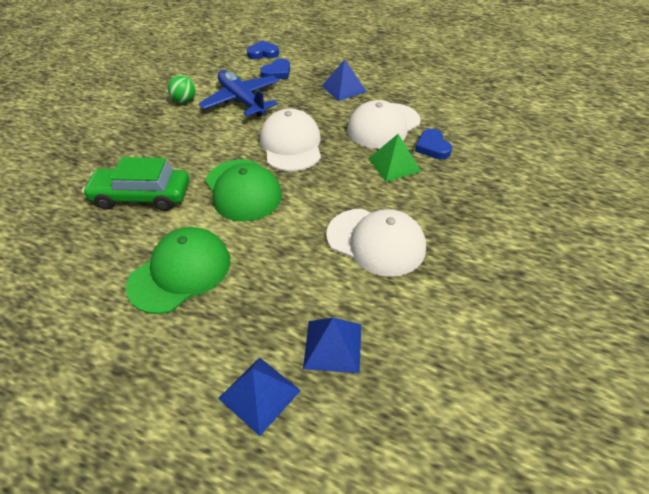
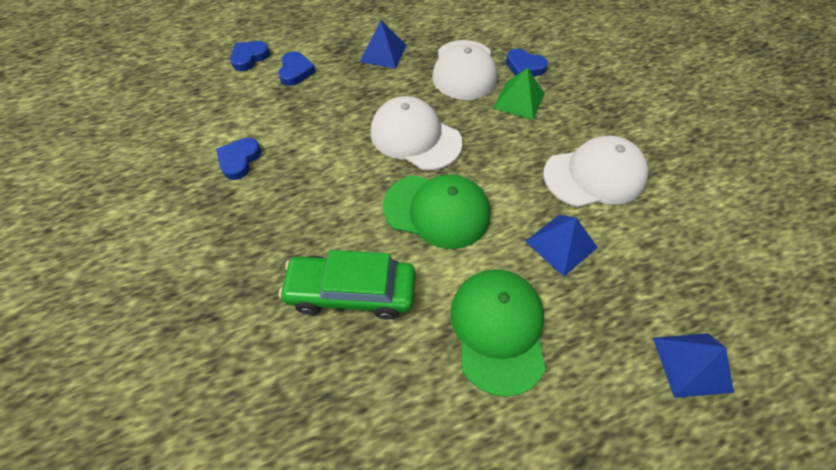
camera: 45 degrees left, 10 degrees up
(142, 196) = (352, 292): green car -> green car turned 45 degrees clockwise
(185, 101) = (239, 160): green ball -> blue heart
(241, 100) = (302, 122): blue plane -> none
(333, 346) = (679, 281): blue pyramid -> blue pyramid (561, 244)

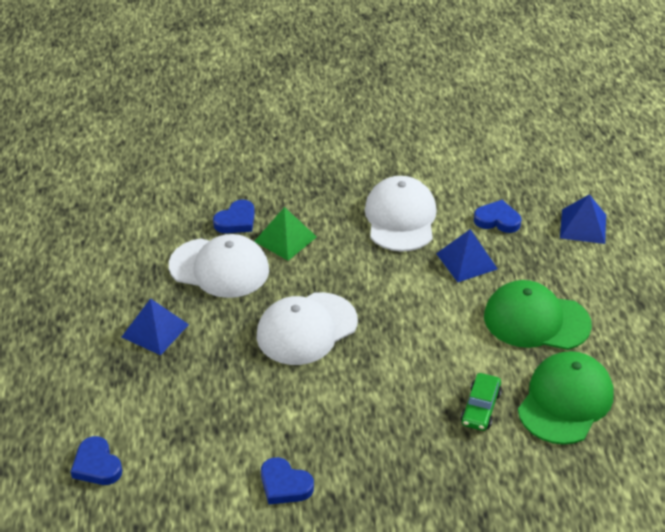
camera: 75 degrees left, 15 degrees down
(296, 71) = (149, 418): blue heart -> blue heart (497, 220)
(352, 292) = (480, 408): green car -> green car, size x0.57
(437, 210) = (407, 332): green cap -> green cap (565, 401)

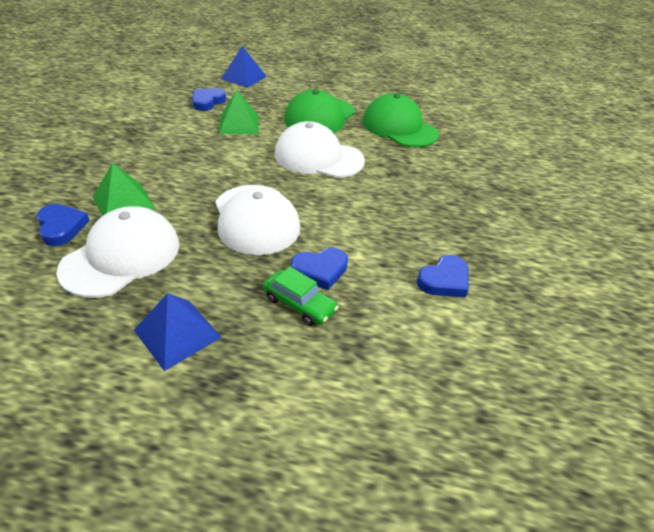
camera: 75 degrees left, 0 degrees up
(97, 465) = (374, 444): blue heart -> blue heart (320, 270)
(400, 218) = (162, 137): white cap -> white cap (318, 157)
(466, 261) = (239, 124): blue pyramid -> green pyramid
(480, 408) = (392, 159): green car -> green car (299, 304)

